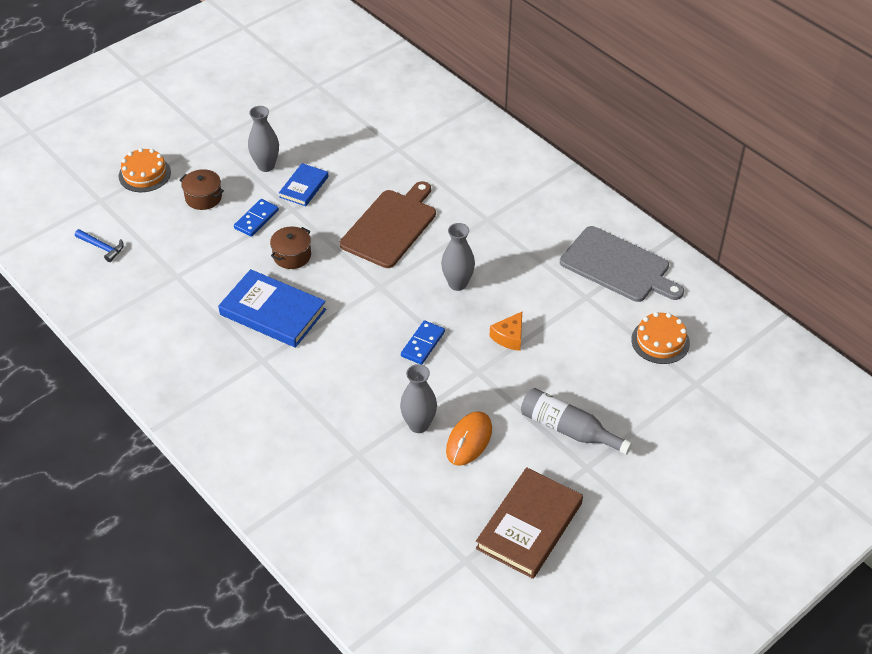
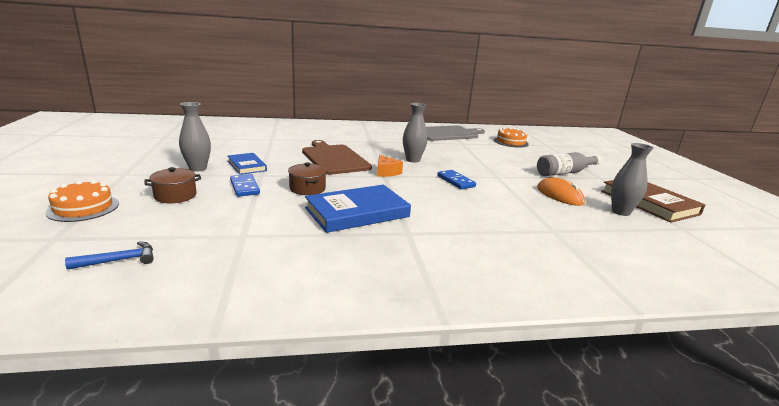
camera: 60 degrees left, 25 degrees down
(419, 425) = (534, 204): grey vase -> grey vase (620, 212)
(509, 337) = (474, 163): orange cheese -> orange cheese (386, 172)

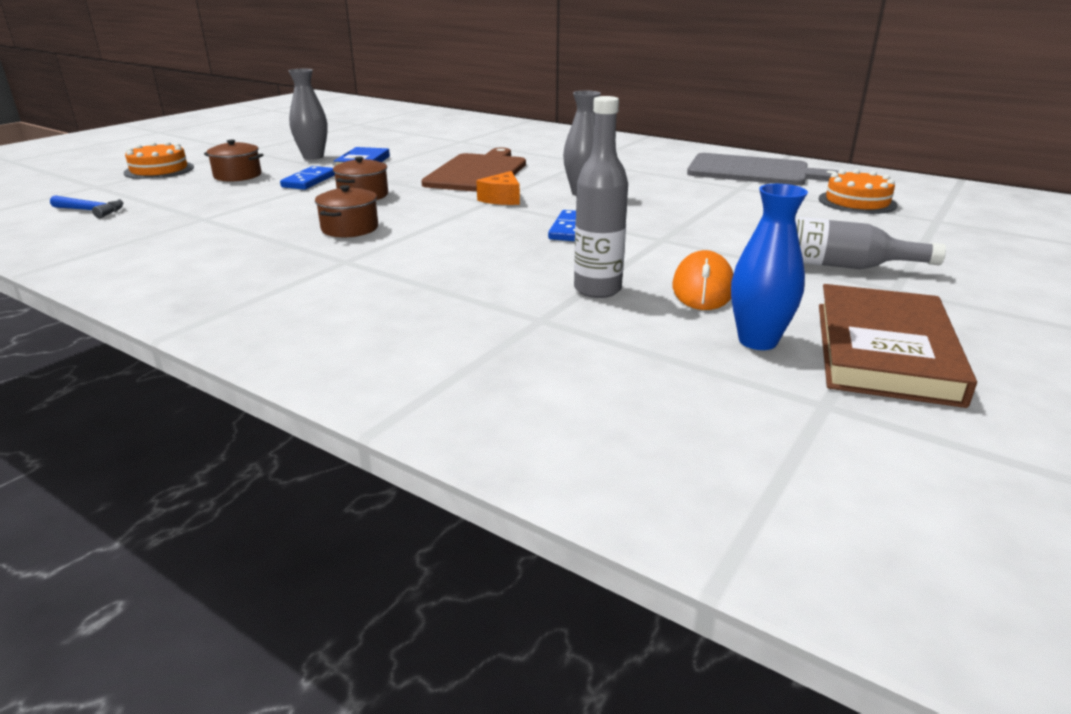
camera: 45 degrees right, 5 degrees up
(357, 212) = (350, 228): blue book -> brown pot
(535, 209) = (597, 289): none -> grey bottle
(620, 212) = (757, 341): grey vase -> blue vase

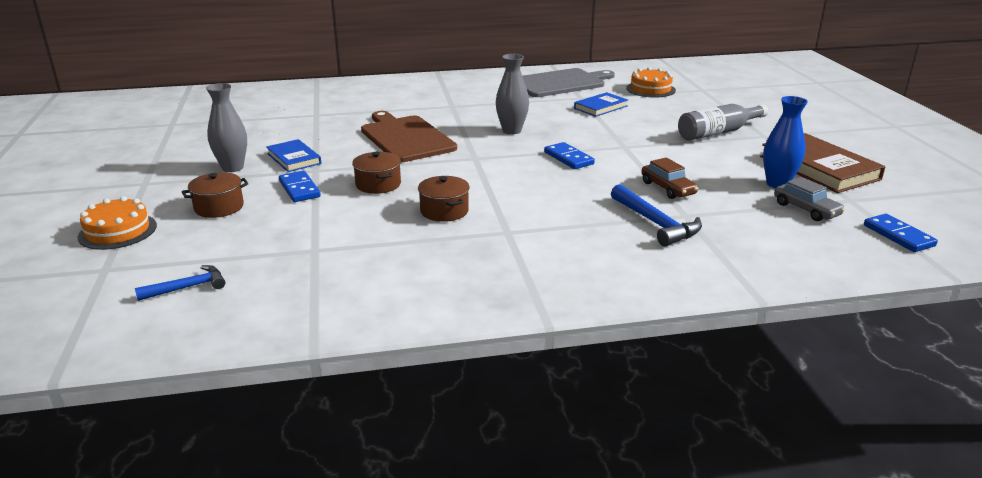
camera: 45 degrees left, 0 degrees up
(487, 312) = (656, 223): none -> blue hammer
(502, 199) = (477, 152): orange cheese -> none
(597, 289) = (668, 188): grey bottle -> brown car
(703, 288) = (703, 167): orange mouse -> none
(716, 383) = (806, 209): none -> grey car
(739, 201) = (601, 107): none -> blue book
(780, 482) = (898, 235): none -> blue domino

